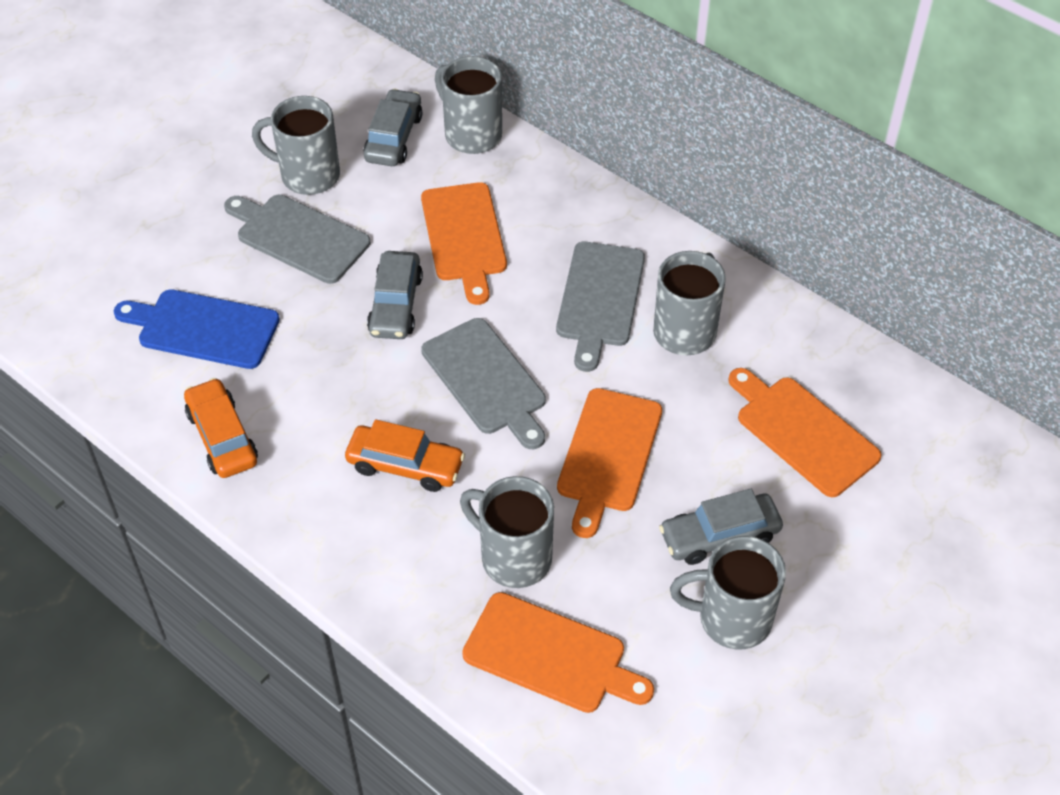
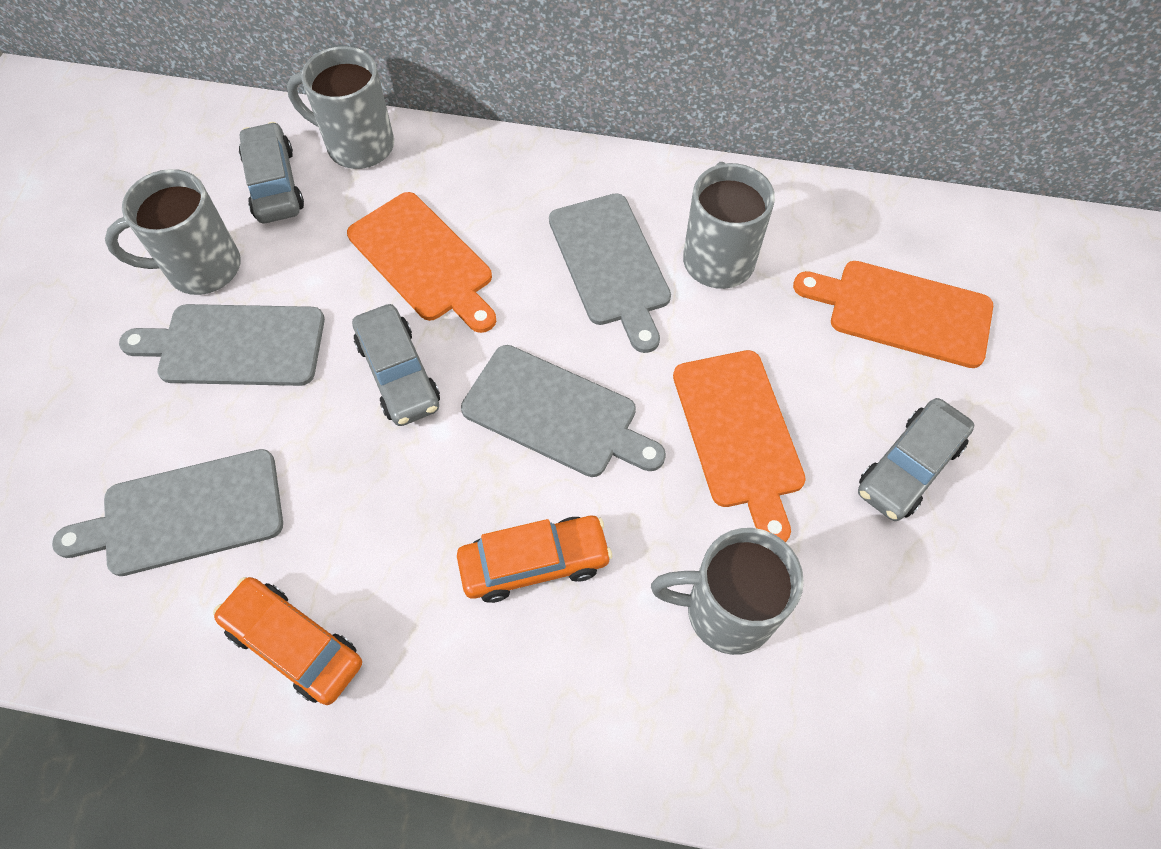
camera: 30 degrees left, 10 degrees up
(203, 328) = (185, 514): blue cutting board -> grey cutting board
(550, 655) = (846, 710): orange cutting board -> none
(732, 619) = (988, 555): grey mug -> none

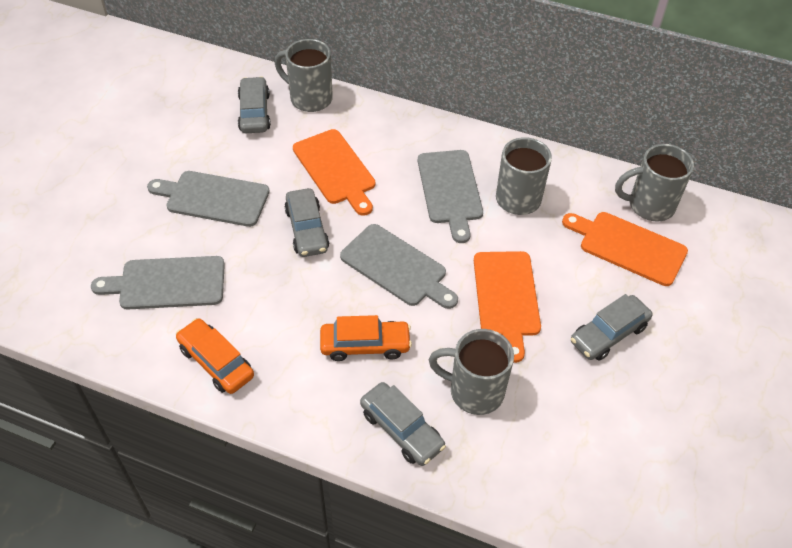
camera: 10 degrees right, 10 degrees down
(201, 268) = (202, 153): grey mug -> grey mug (649, 205)
(625, 706) = (401, 429): none -> grey car

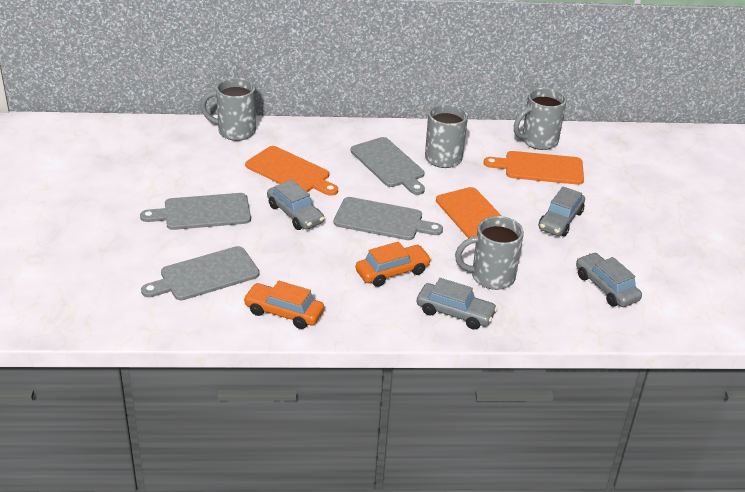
camera: 25 degrees left, 15 degrees down
(254, 112) = (195, 150): grey car -> grey car (606, 287)

